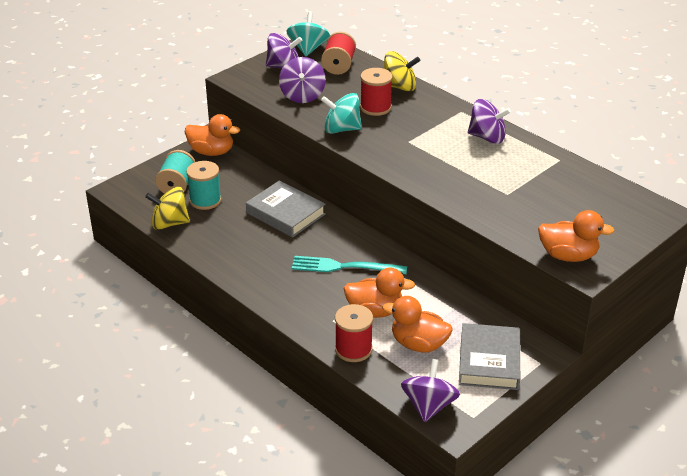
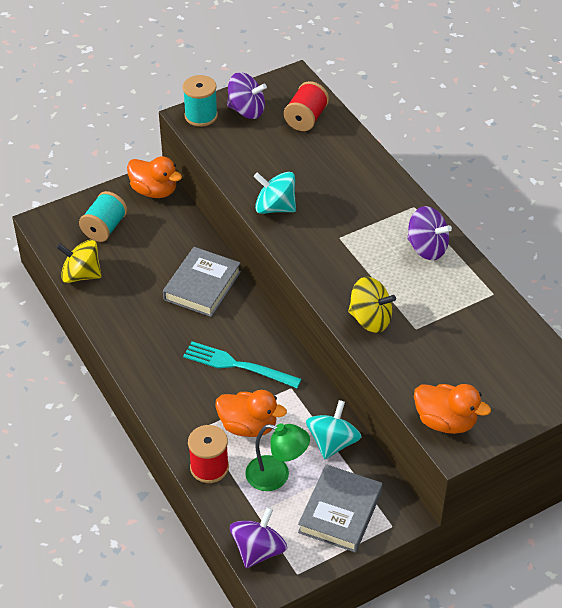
camera: 15 degrees right, 10 degrees up
(205, 200) = (126, 253): turquoise spool -> turquoise spool (201, 116)
(285, 213) = (202, 286): grey book -> grey book turned 60 degrees clockwise
(302, 95) = (251, 154): purple spinning top -> none
(308, 49) = (282, 89): turquoise spinning top -> turquoise spinning top (332, 442)
(375, 107) = (323, 184): red spool -> none
(399, 87) = (360, 160): yellow spinning top -> yellow spinning top (370, 319)
(418, 344) = (276, 476): orange duck -> green lamp

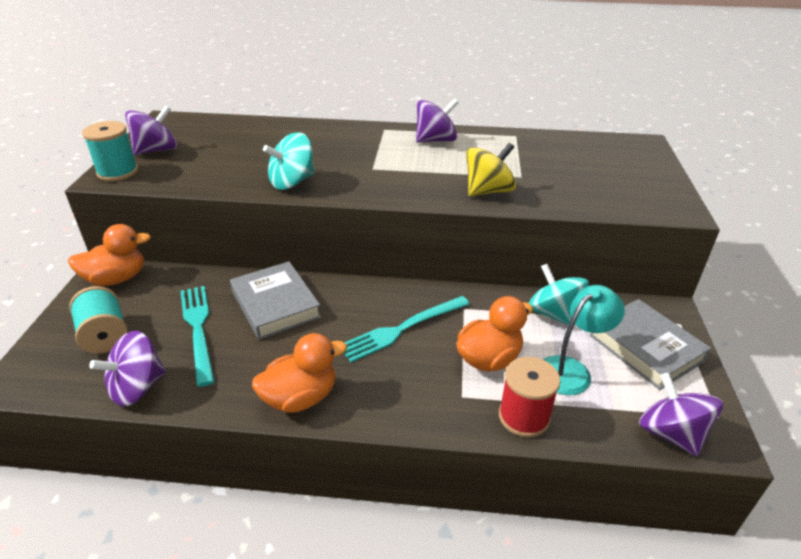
camera: 55 degrees left, 10 degrees down
(81, 275) = (137, 387): yellow spinning top -> purple spinning top
(147, 265) = (198, 329): none -> turquoise fork
(276, 476) = (571, 370): green lamp -> turquoise lamp
(306, 119) = (217, 131): red spool -> none
(445, 421) = (646, 204): orange duck -> orange duck (300, 397)

